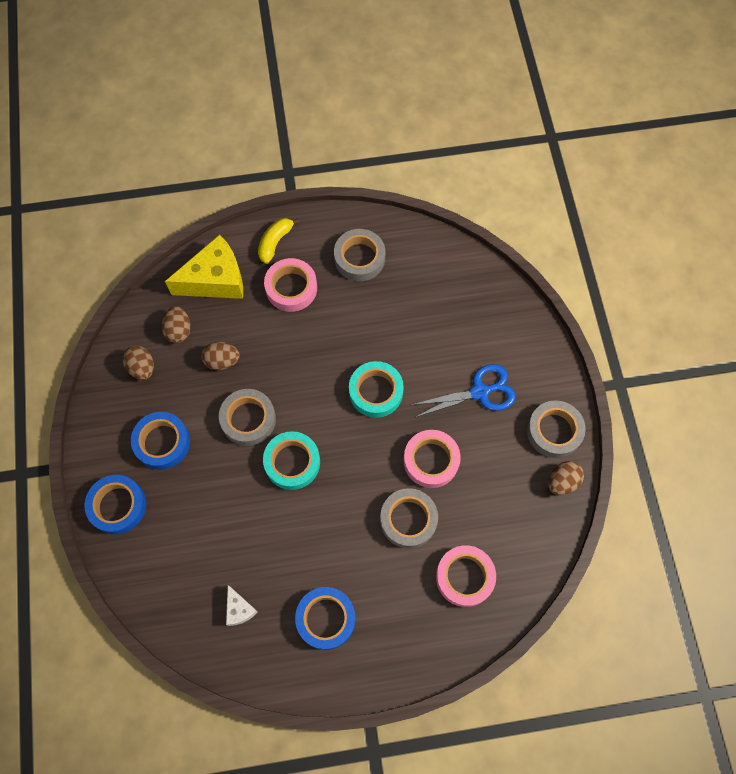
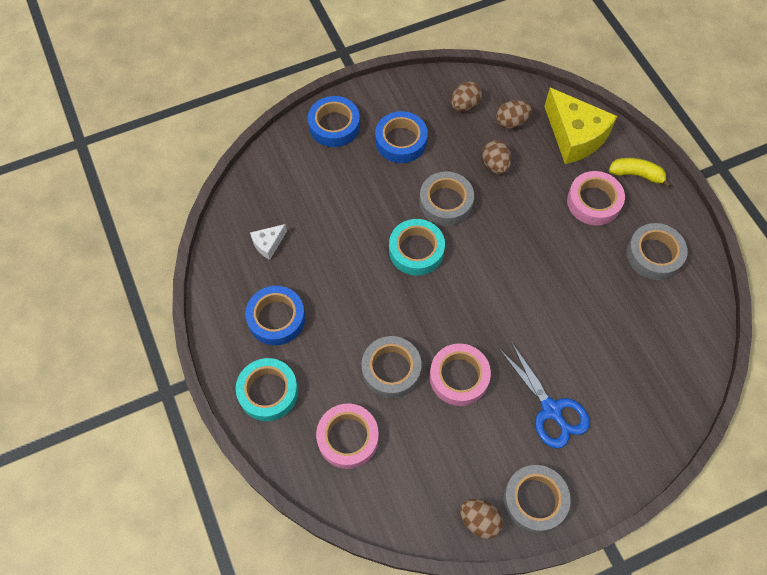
camera: 75 degrees right, 5 degrees down
(376, 392) = (513, 306): turquoise tape -> turquoise tape (268, 392)

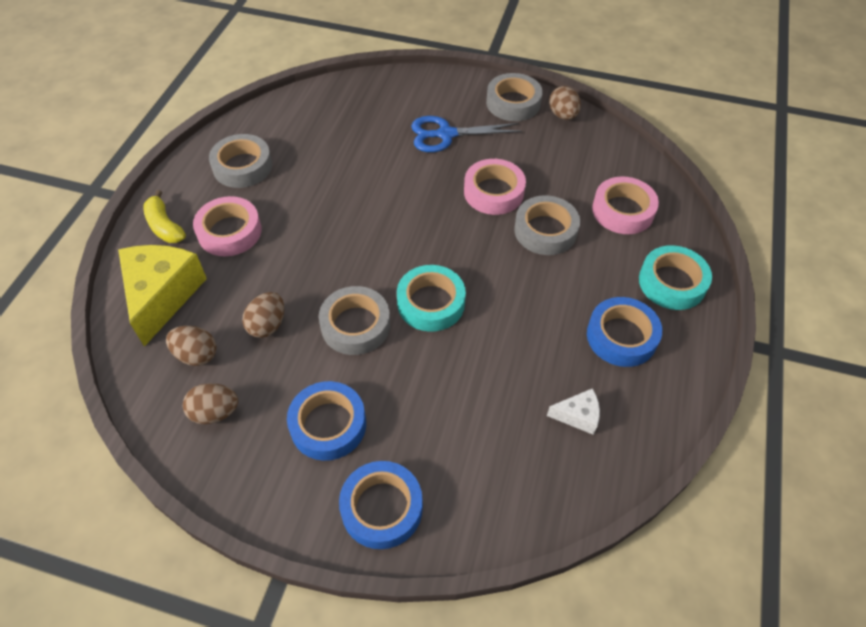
camera: 140 degrees left, 10 degrees down
(551, 410) = (446, 134): blue scissors -> blue scissors turned 105 degrees counterclockwise

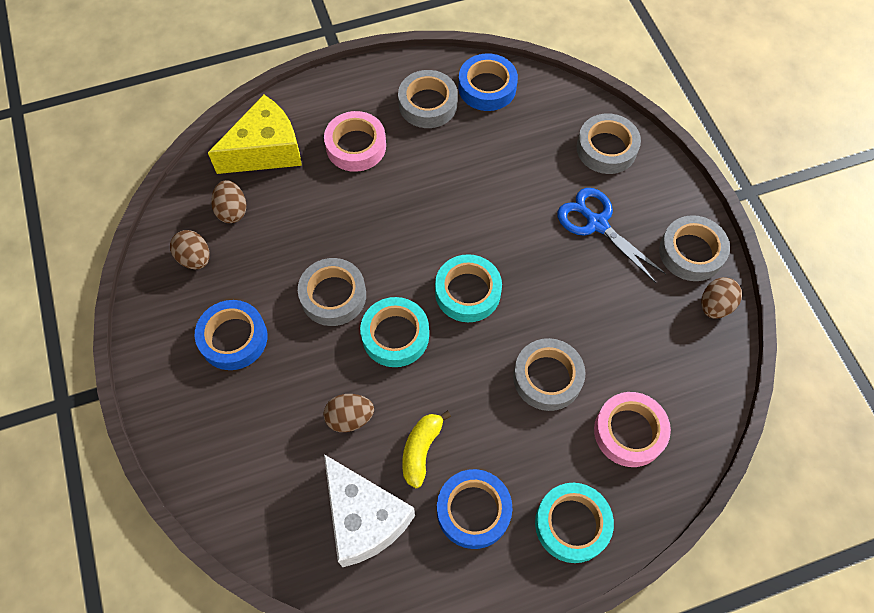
camera: 55 degrees right, 10 degrees up
(164, 226) = (328, 101): yellow banana -> yellow banana (421, 450)
(267, 325) = (290, 236): brown egg -> brown egg (350, 418)
(382, 508) = (190, 421): blue tape -> blue tape (487, 87)
(391, 95) = (606, 148): none -> grey tape
(434, 236) = (467, 292): none -> turquoise tape
(493, 192) = (558, 307): pink tape -> none
(578, 416) = (364, 518): white cheese -> white cheese, size x2.13

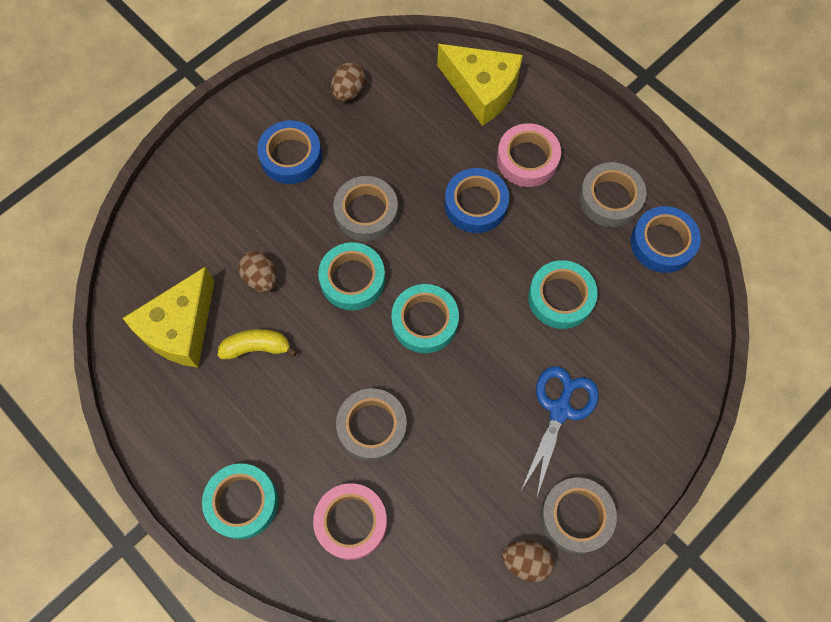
camera: 65 degrees right, 5 degrees up
(232, 211) = (407, 95): brown egg -> none
(364, 518) = (180, 328): white cheese -> yellow cheese
(473, 510) = (221, 413): blue tape -> blue tape (475, 204)
(498, 179) = (560, 297): none -> turquoise tape
(606, 148) = (655, 386): grey tape -> none

